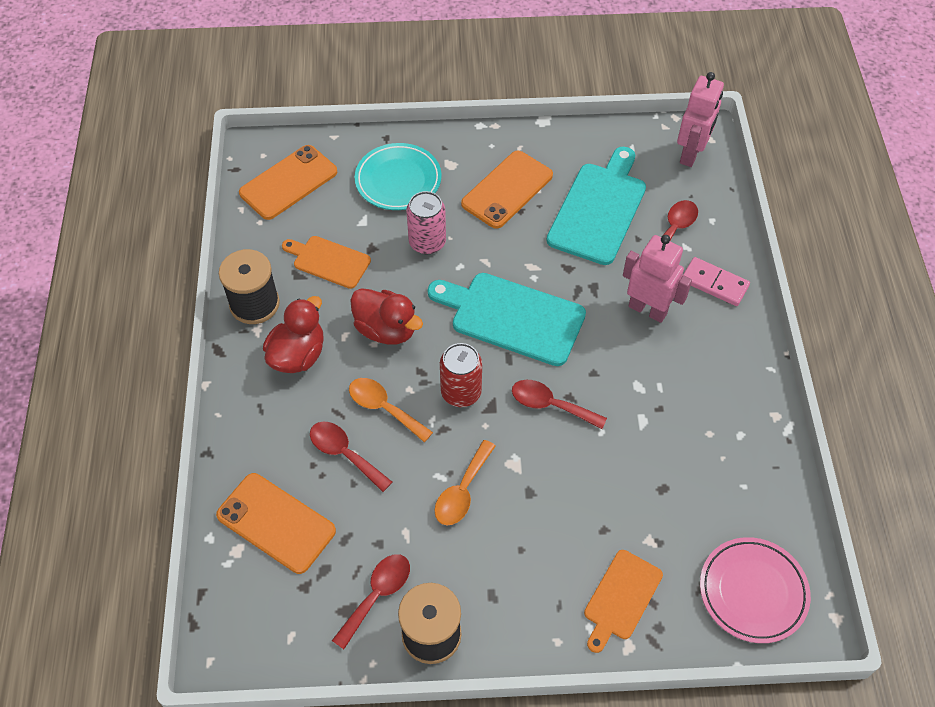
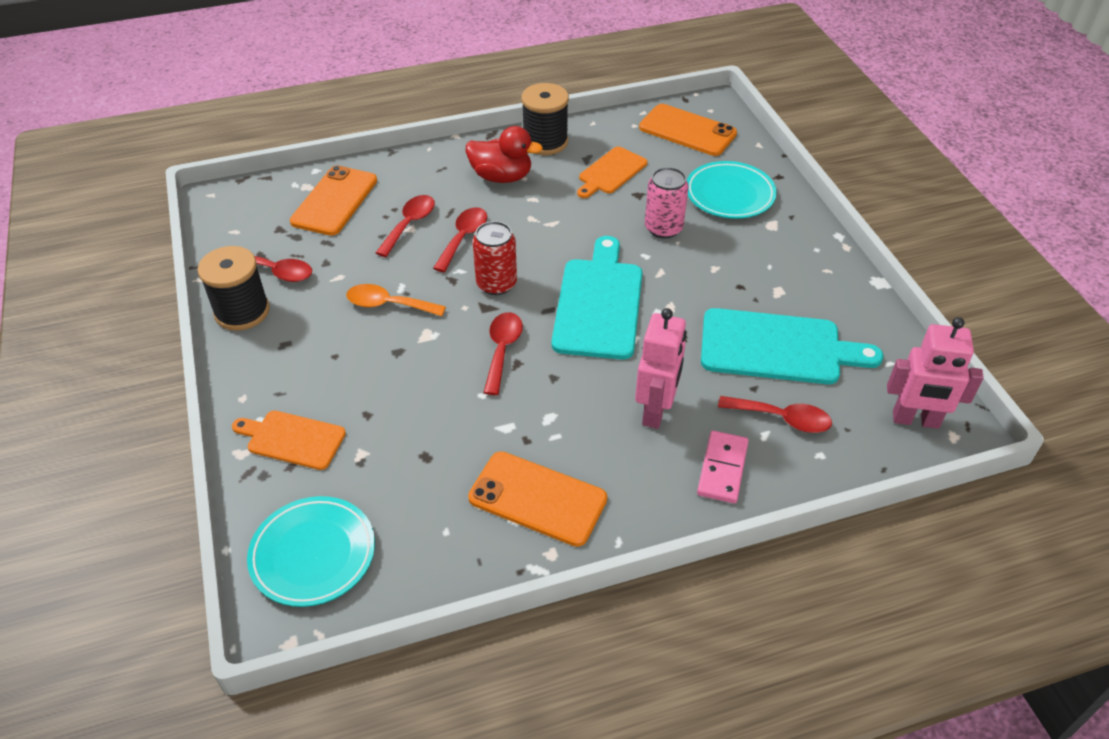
camera: 75 degrees right, 10 degrees down
(328, 261) = (610, 172): orange cutting board -> orange cutting board turned 150 degrees counterclockwise
(384, 408) = (463, 238): orange spoon -> red spoon
(386, 329) = (549, 222): red duck -> none
(507, 190) = (762, 271): orange phone -> orange phone (537, 499)
(753, 592) = (313, 554): pink plate -> turquoise plate

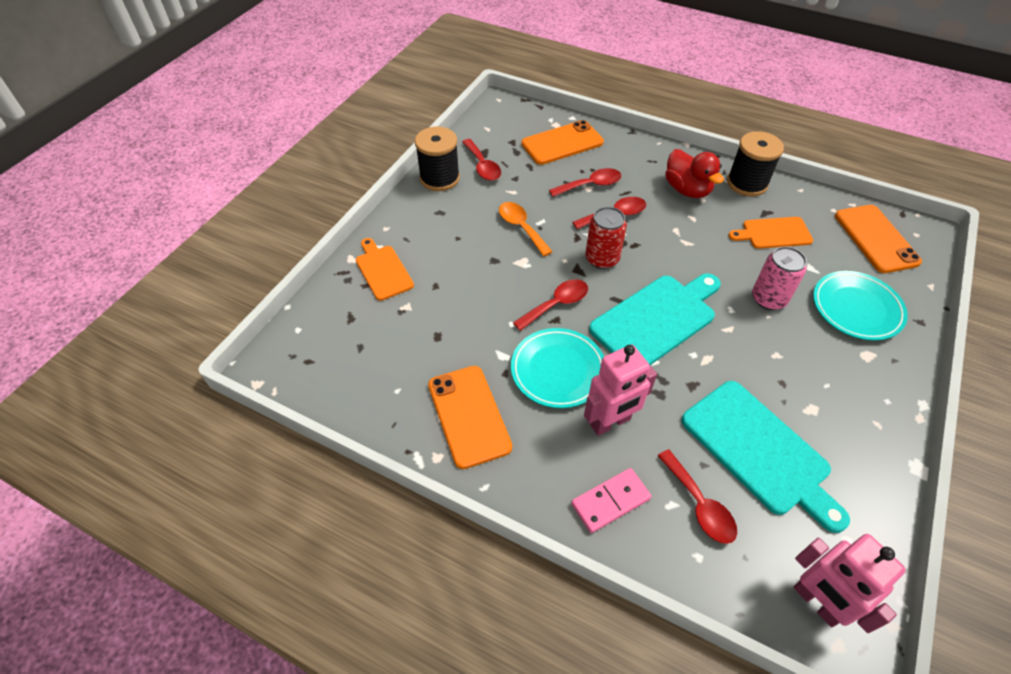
camera: 45 degrees right, 5 degrees up
(313, 554) = (320, 344): turquoise plate -> turquoise plate (558, 370)

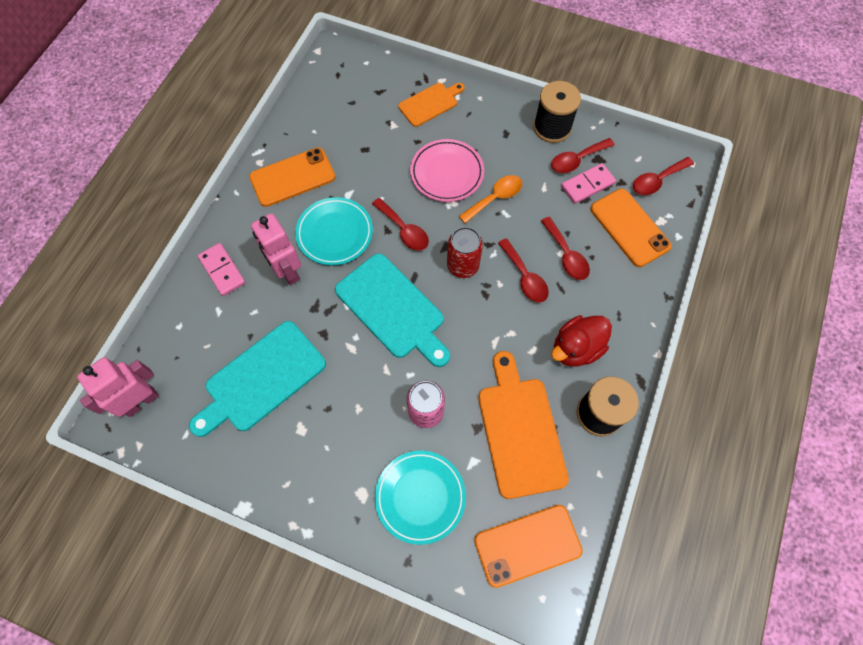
camera: 85 degrees right, 15 degrees up
(484, 263) = (447, 173): none -> pink plate
(513, 163) = (587, 185): none -> pink domino
(699, 505) = (217, 330): red spoon -> red spoon (657, 180)
(773, 233) = (520, 430): orange cutting board -> orange cutting board, size x1.69

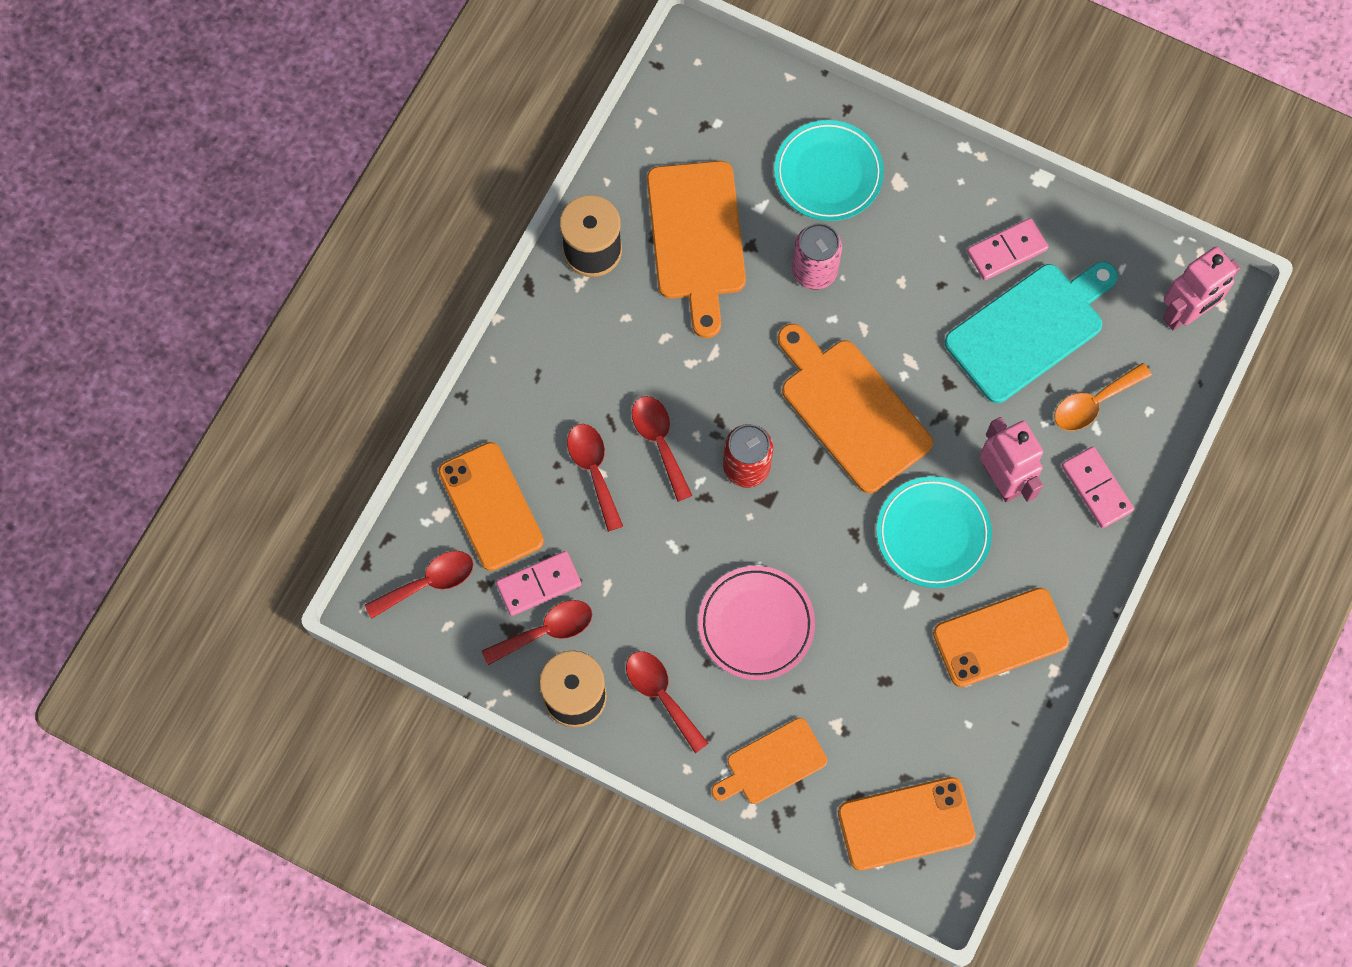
camera: 175 degrees left, 5 degrees up
(275, 441) = (1006, 250): none -> pink domino
(393, 309) = (851, 410): turquoise cutting board -> orange cutting board
(404, 230) = (829, 531): red spoon -> red spoon (661, 695)
(495, 198) = (685, 573): orange spoon -> orange spoon (1093, 403)
(527, 545) = (706, 113): orange phone -> orange phone (906, 823)
(576, 348) = (605, 335): red duck -> none

